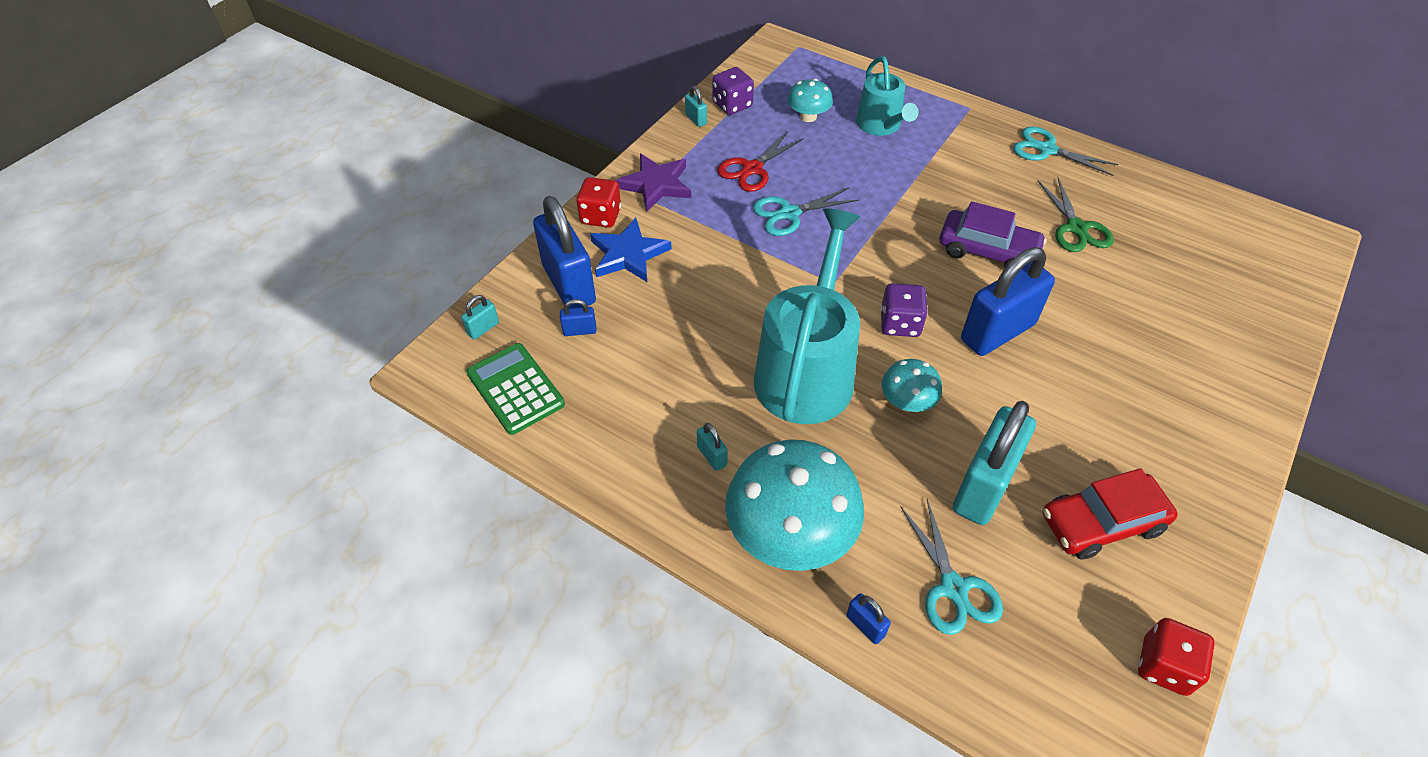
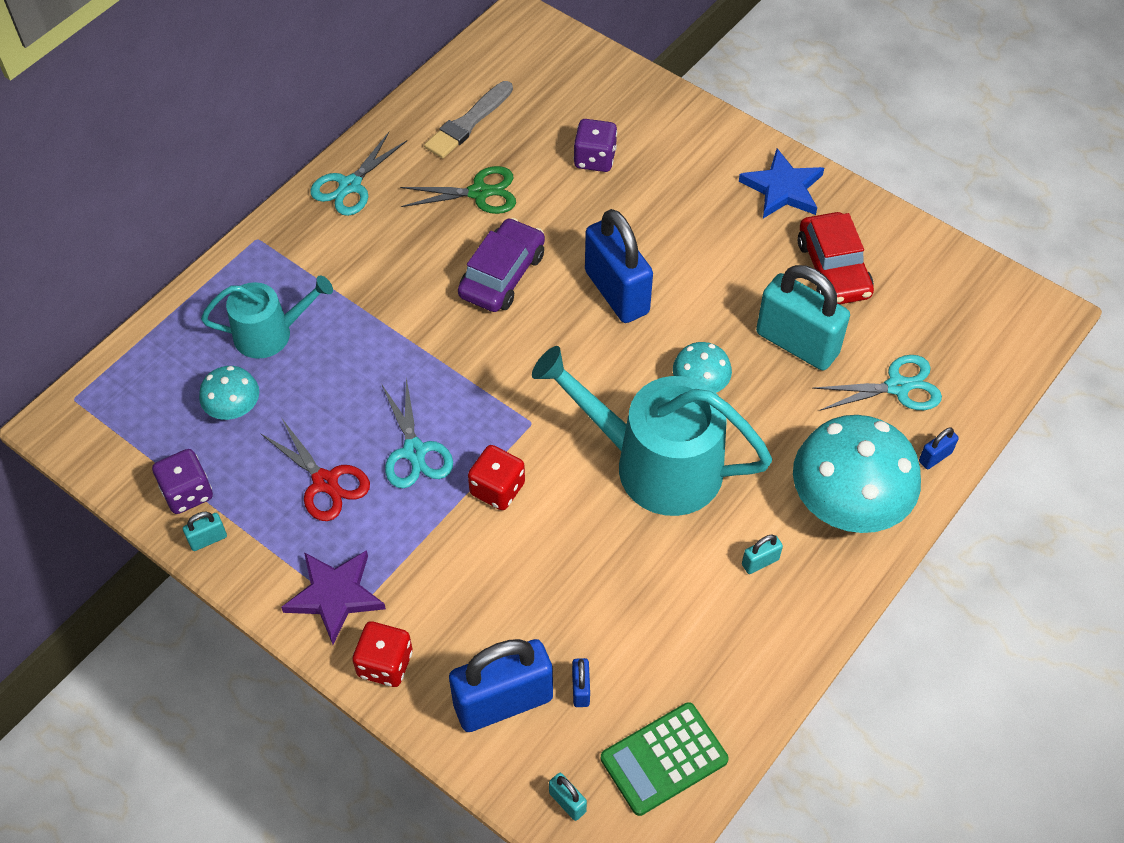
camera: 85 degrees left, 5 degrees up
(628, 254) = (459, 632): blue star -> blue star (783, 189)
(900, 324) = (598, 372): purple dice -> purple dice (595, 159)
(1157, 213) = (468, 123): none -> grey brush
(1164, 666) = (957, 265): red dice -> red dice (497, 489)

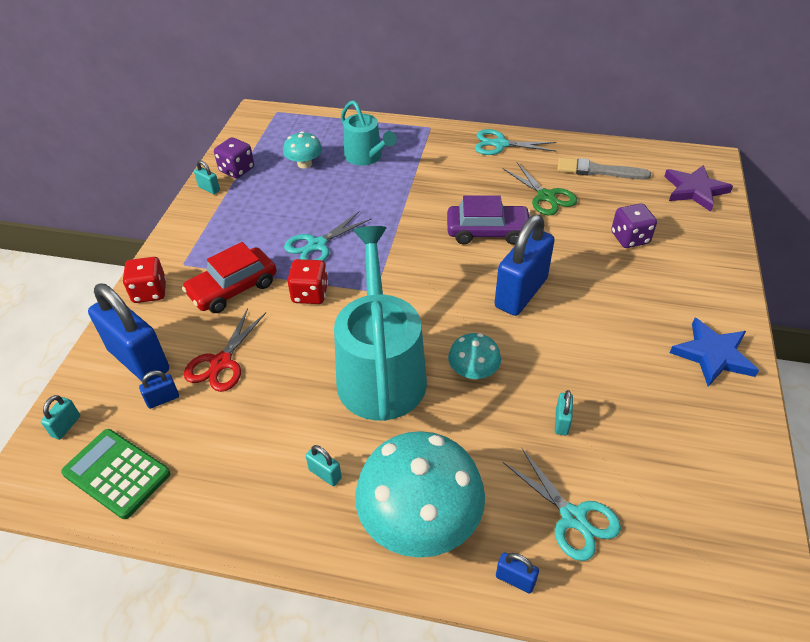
camera: 65 degrees right, 10 degrees down
(325, 482) = (272, 217): red scissors -> red scissors (221, 362)
(335, 595) = (192, 252): purple star -> purple star (695, 190)
(797, 343) = (561, 422): turquoise padlock -> turquoise padlock, size x0.41
(833, 269) = (662, 420): red car -> red car (233, 288)

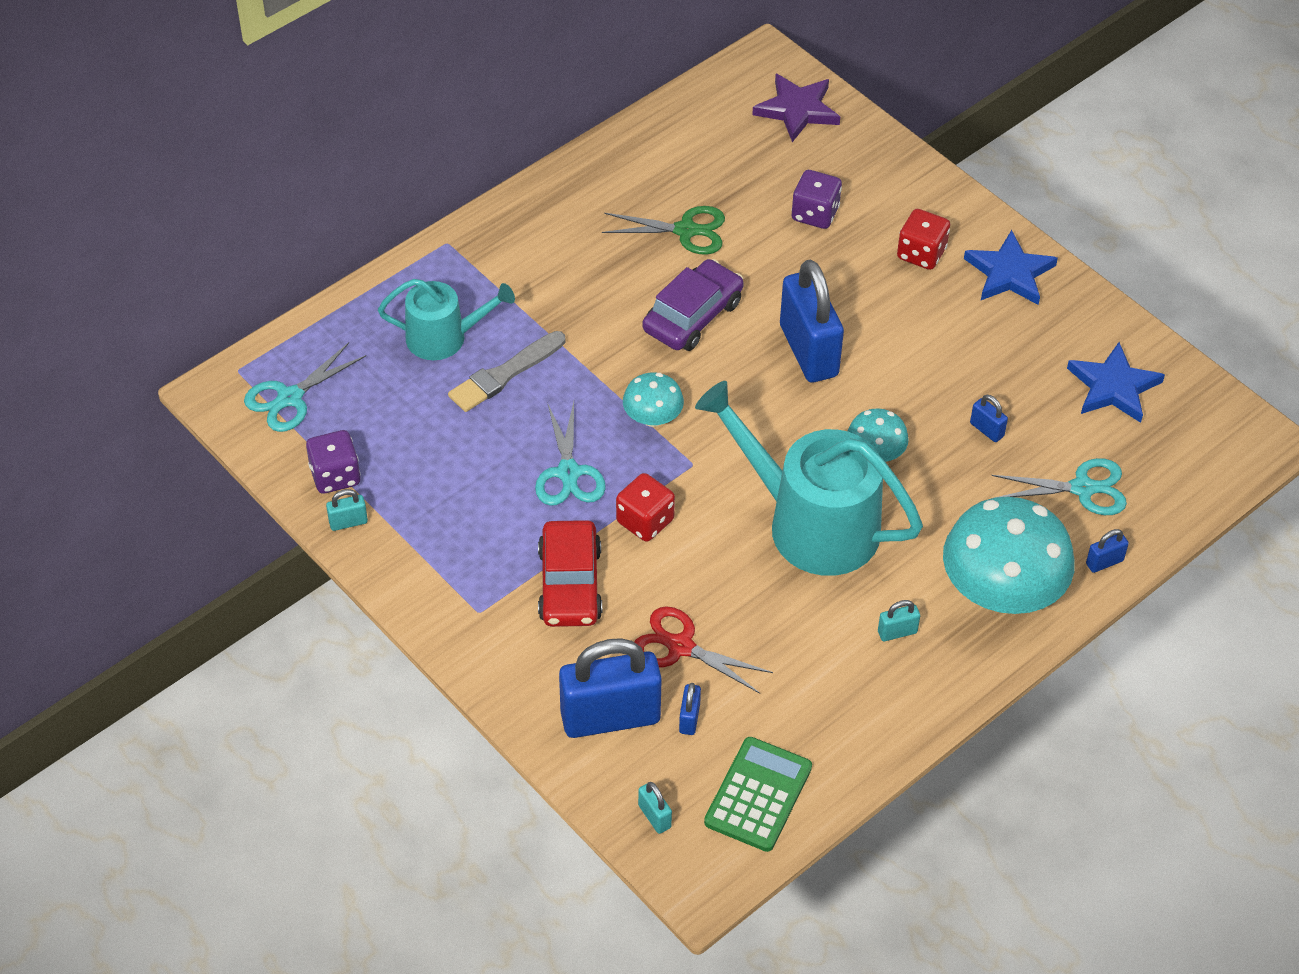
camera: 55 degrees left, 5 degrees up
(116, 473) = (758, 795): green calculator -> green calculator turned 135 degrees clockwise
(150, 292) = (501, 664): red dice -> red dice (921, 254)
(221, 362) = (680, 647): red scissors -> red scissors turned 150 degrees clockwise
(304, 164) = (395, 403): turquoise mushroom -> turquoise mushroom (652, 417)
(500, 144) = (552, 204): turquoise scissors -> turquoise scissors (290, 398)
(561, 422) = (986, 430): turquoise padlock -> blue padlock
(598, 171) = (688, 158): grey brush -> grey brush (505, 374)
(693, 479) = (1113, 387): none -> blue star

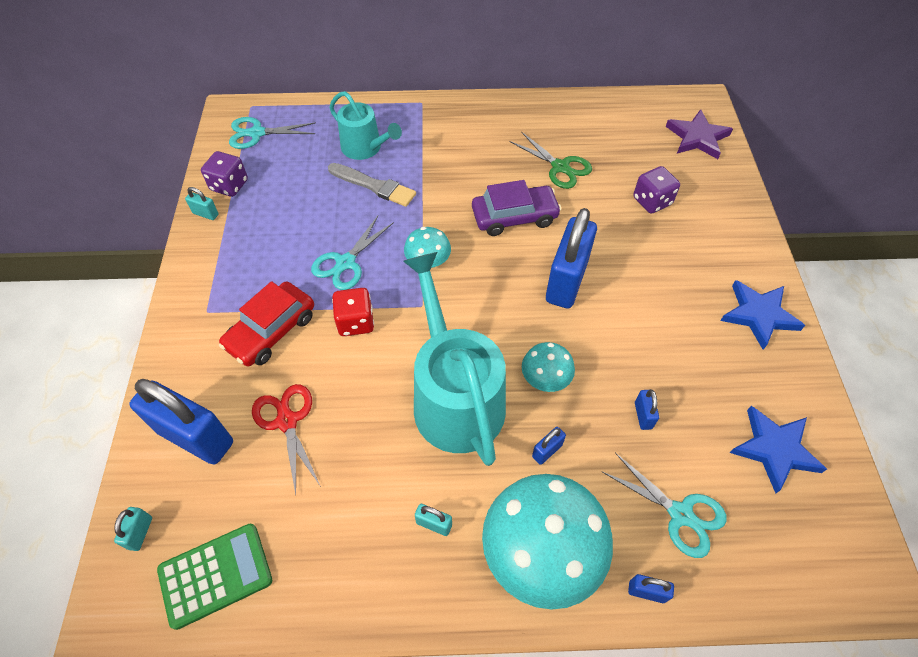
camera: 40 degrees right, 5 degrees up
(505, 374) = (374, 186): grey brush -> grey brush turned 150 degrees counterclockwise
(689, 718) = (237, 477): blue padlock -> blue padlock (547, 451)
(921, 254) = (703, 265): red dice -> none

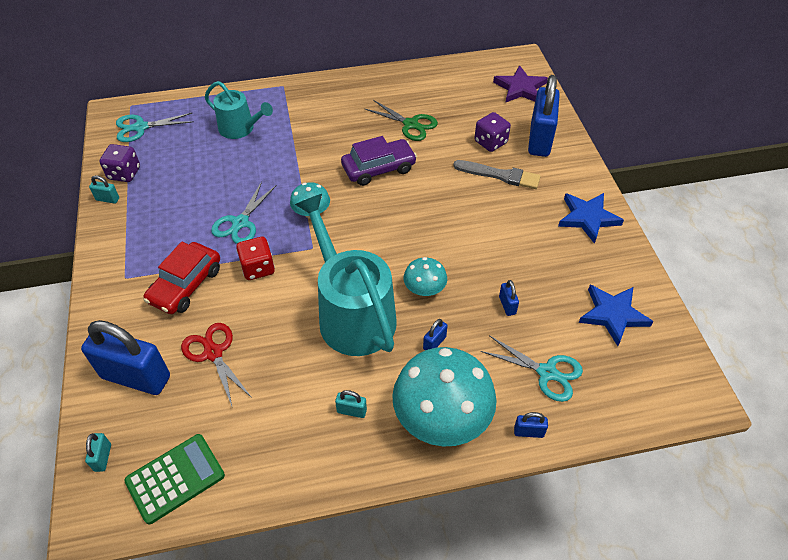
camera: 10 degrees left, 5 degrees down
(374, 186) = (253, 158): grey brush -> grey brush (500, 175)
(566, 281) = (430, 213): blue padlock -> blue padlock (539, 140)

